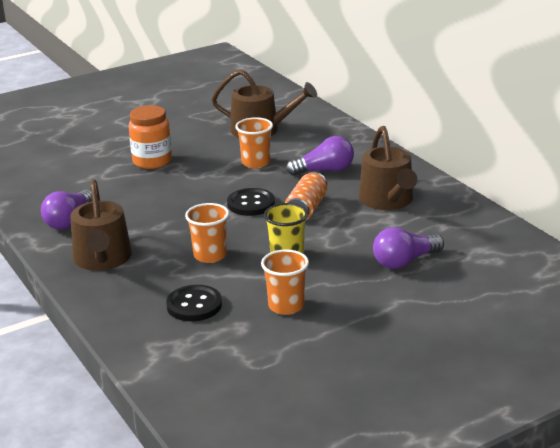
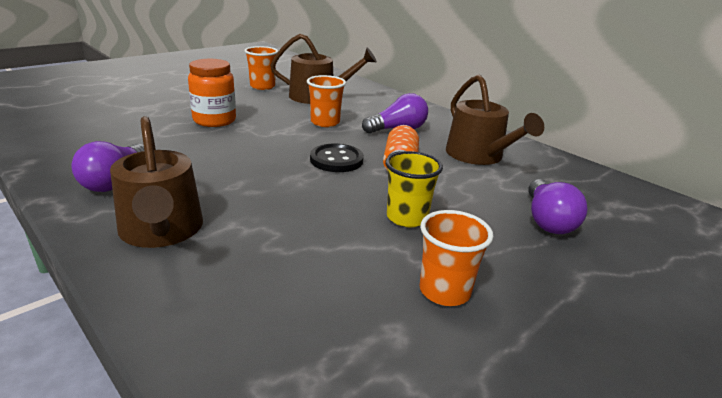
camera: 15 degrees left, 0 degrees up
(194, 305) = (311, 298): black button -> none
(210, 255) = (310, 220): orange cup -> orange cup (262, 86)
(404, 261) = (547, 220): purple light bulb -> purple light bulb turned 45 degrees counterclockwise

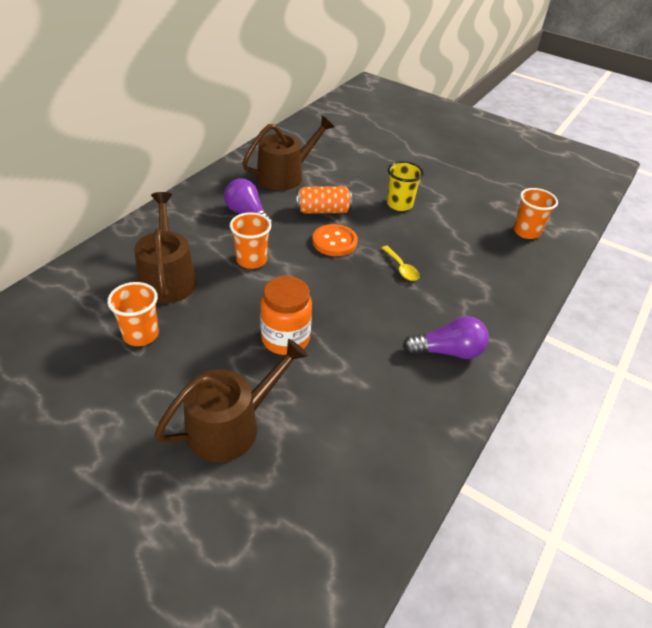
camera: 105 degrees left, 15 degrees up
(162, 230) = (486, 299): brown watering can -> brown watering can (231, 425)
(266, 187) = (401, 268): none -> yellow spoon
(336, 160) = (334, 242): black button -> orange button
(444, 291) = (459, 191): orange cup -> orange cup (526, 232)
(547, 220) = (367, 157): purple light bulb -> none

